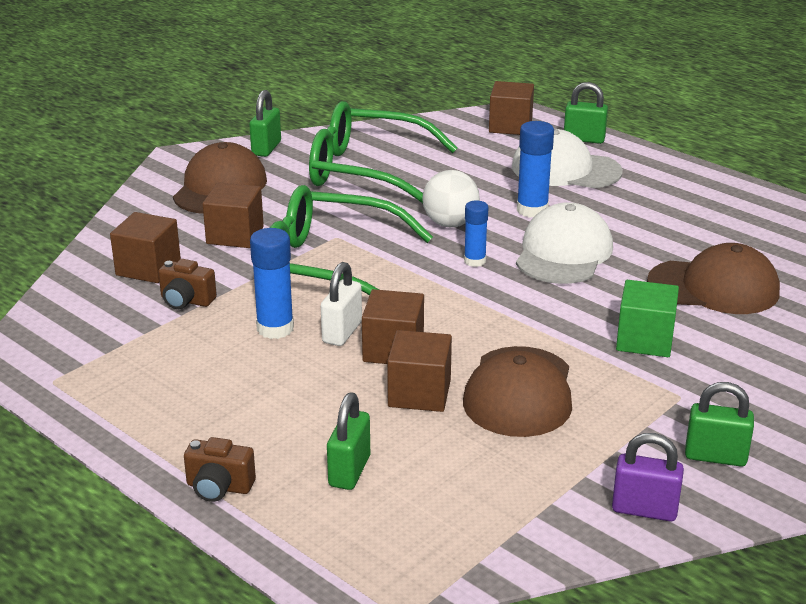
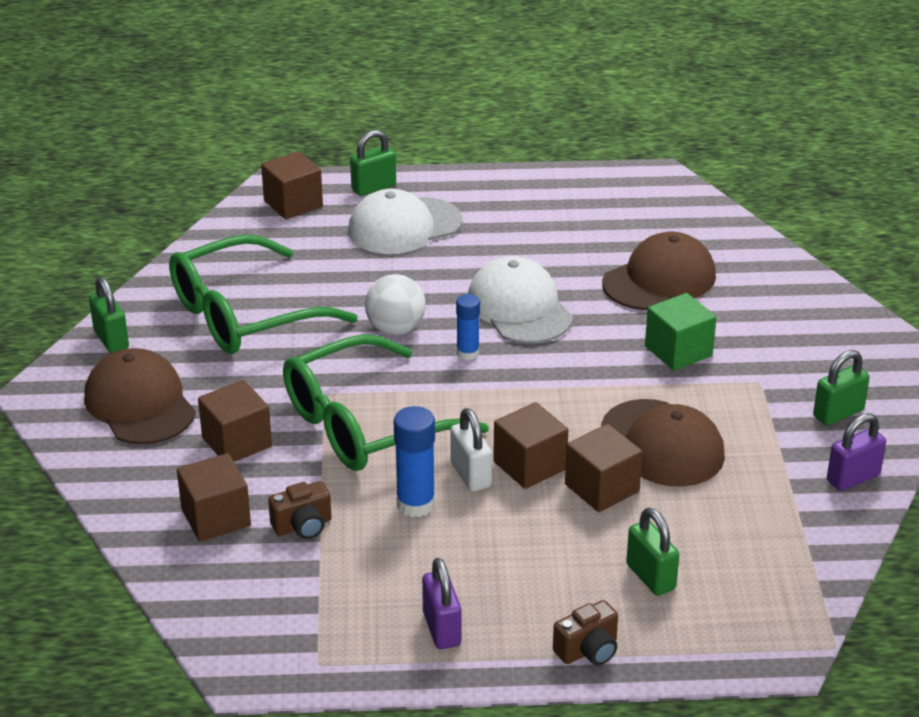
camera: 45 degrees left, 5 degrees up
(154, 410) = (441, 629): none -> purple padlock
(532, 210) = (438, 281): blue glue stick -> none

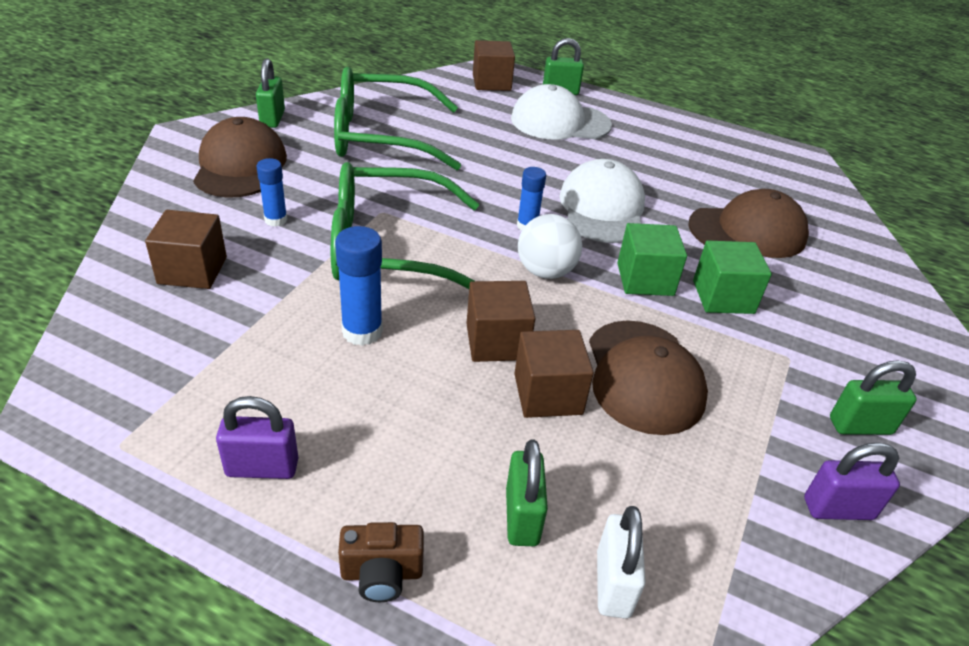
camera: 25 degrees right, 5 degrees up
(237, 442) = (276, 220): brown cube -> blue glue stick
(303, 526) = (250, 308): brown camera -> none
(395, 329) = (485, 186): white ball -> white ball (545, 271)
(441, 629) = (262, 467): purple padlock -> purple padlock turned 75 degrees clockwise
(470, 475) = (435, 327): white padlock -> white padlock (613, 584)
(605, 362) = (645, 279): none -> green cube

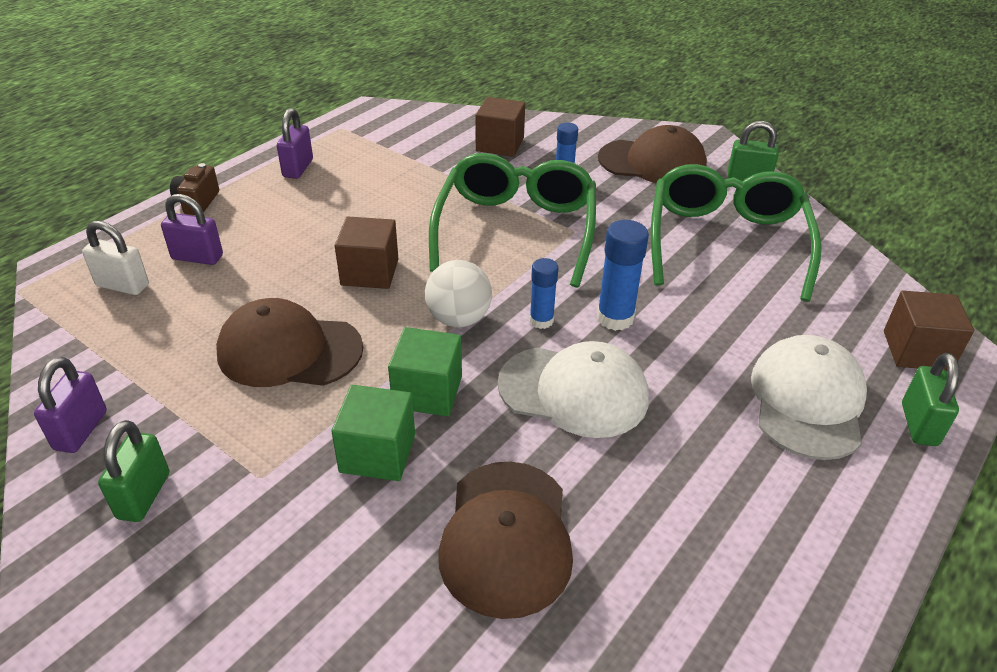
camera: 105 degrees right, 0 degrees up
(362, 331) = (407, 209): blue glue stick -> blue glue stick (615, 318)
(522, 517) = (197, 257): green padlock -> purple padlock
(548, 394) = (298, 289): brown cube -> none

